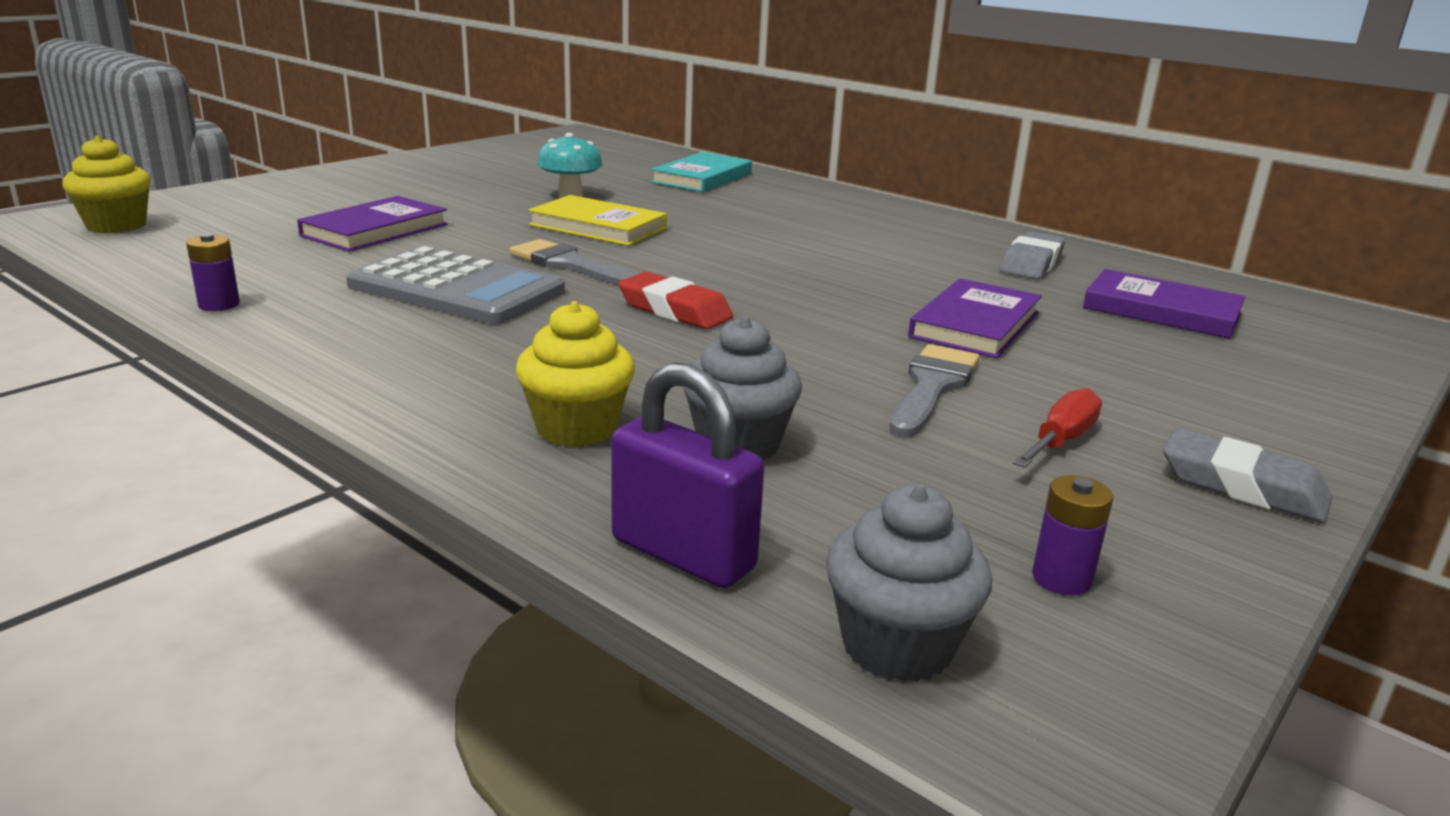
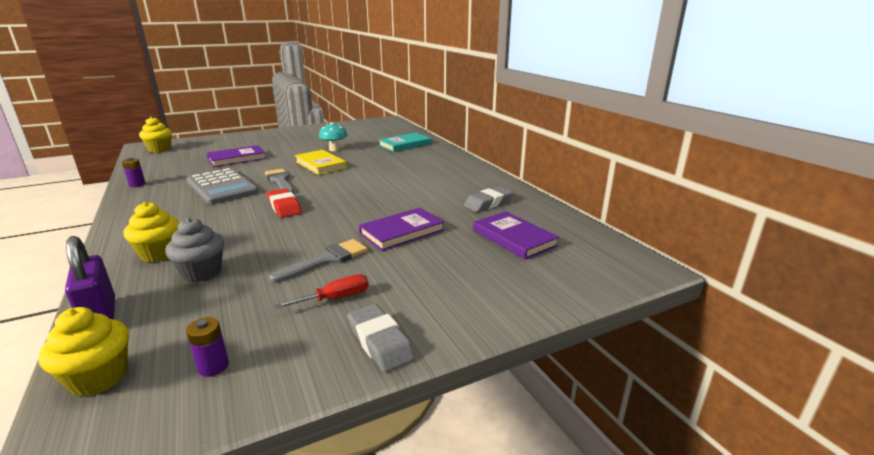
camera: 25 degrees right, 0 degrees up
(897, 646) = (99, 378): grey cupcake -> yellow cupcake

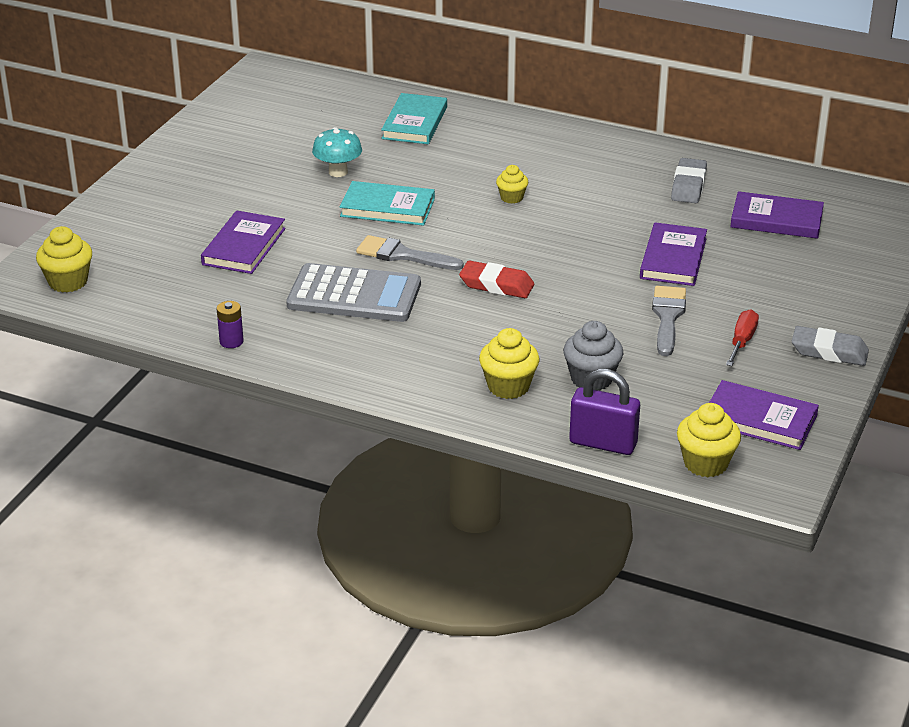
camera: 40 degrees left, 10 degrees up
(213, 366) = (759, 419): purple battery -> purple book
(321, 165) = (387, 208): yellow book -> turquoise book
(382, 178) = (511, 198): none -> yellow cupcake

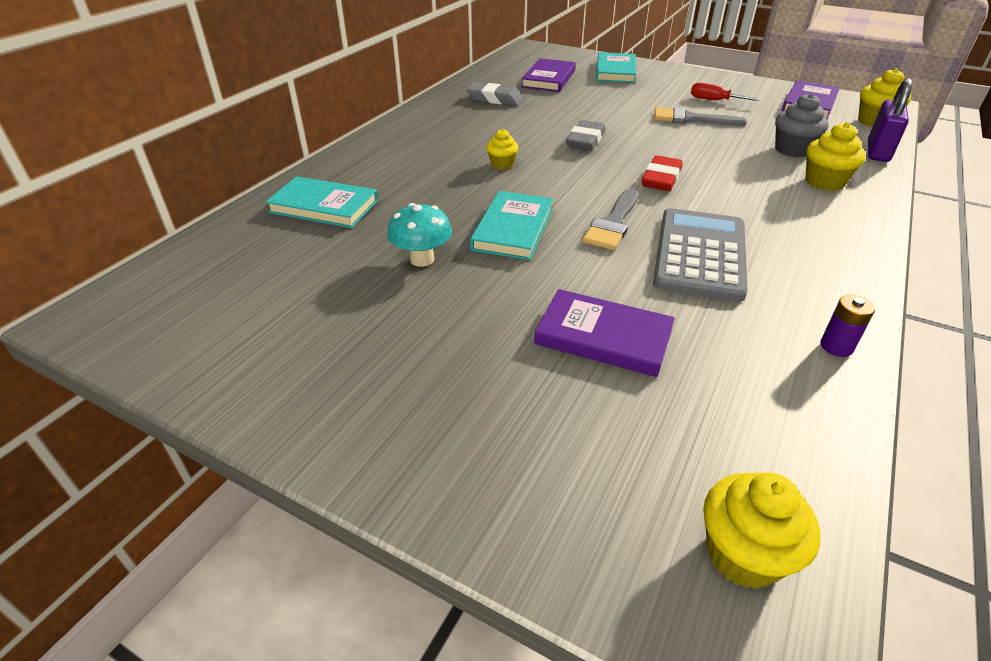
camera: 85 degrees left, 5 degrees up
(673, 258) = (606, 112): purple book -> none
(829, 351) = (716, 80): grey eraser -> grey eraser (585, 141)
(830, 270) = (615, 71): none -> turquoise book

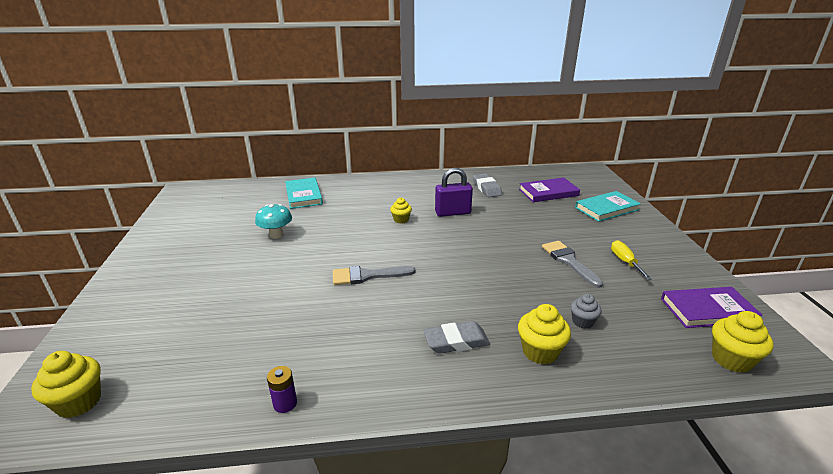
camera: 55 degrees right, 10 degrees down
(513, 229) = (329, 247): turquoise book -> none
(585, 141) = (469, 233): grey eraser -> grey eraser (456, 342)
(603, 337) = (240, 308): purple book -> none
(661, 179) = (449, 276): red eraser -> none
(700, 254) = (358, 318): grey calculator -> none
(714, 100) = (625, 262): red screwdriver -> yellow screwdriver
(792, 150) = (582, 322): grey cupcake -> grey cupcake, size x0.63
(878, 151) = (655, 373): purple padlock -> purple padlock (453, 213)

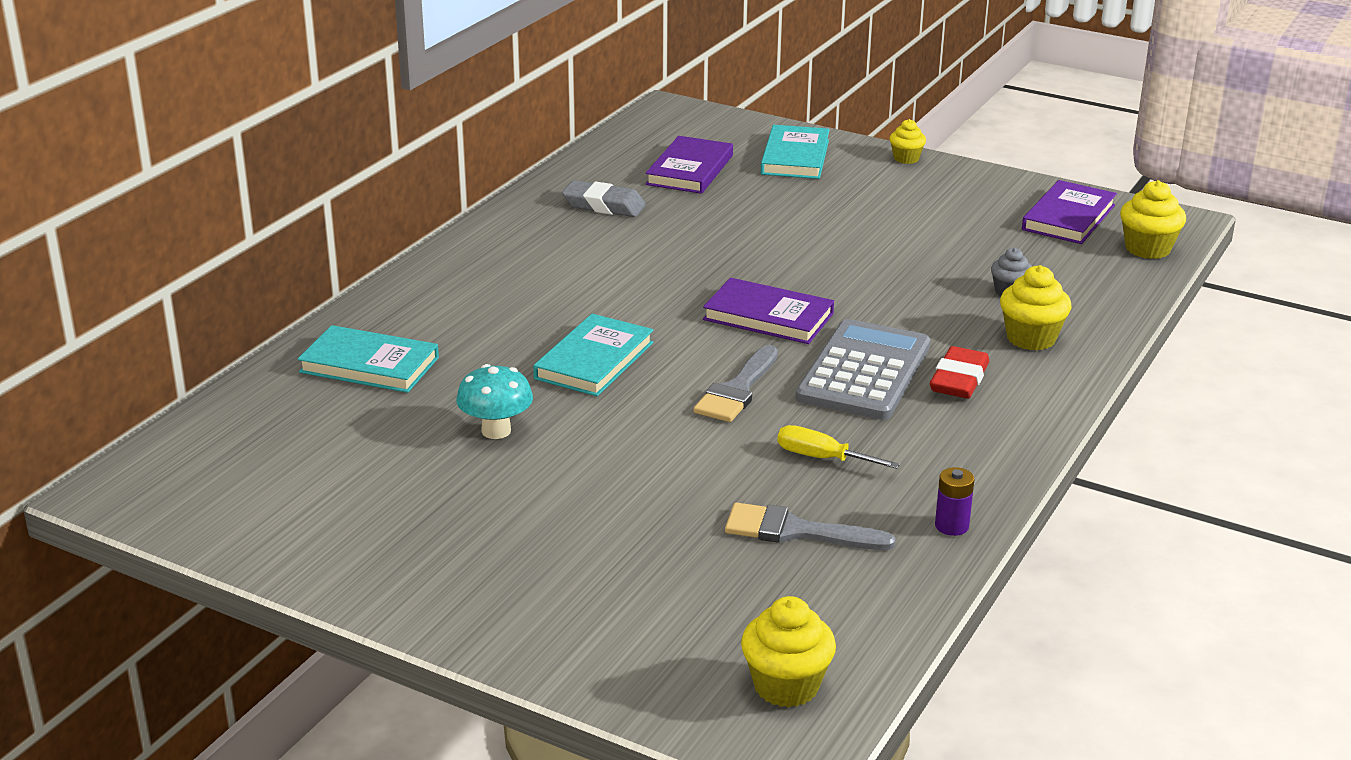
camera: 55 degrees left, 0 degrees up
(355, 233) = (594, 360): none -> turquoise book
(401, 220) = (604, 309): yellow cupcake -> yellow cupcake (906, 158)
(427, 305) = (864, 372): none -> grey calculator
(446, 258) = (768, 317): none -> purple book
(453, 213) = (644, 262): purple padlock -> none
(456, 342) = (959, 380): grey eraser -> red eraser
(569, 261) = (884, 242): grey brush -> grey brush (796, 531)
(625, 262) = (930, 211): yellow screwdriver -> yellow screwdriver (822, 458)

